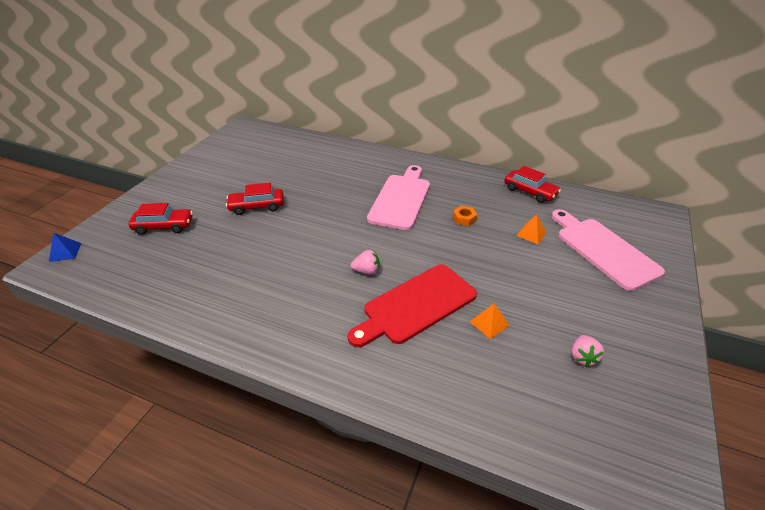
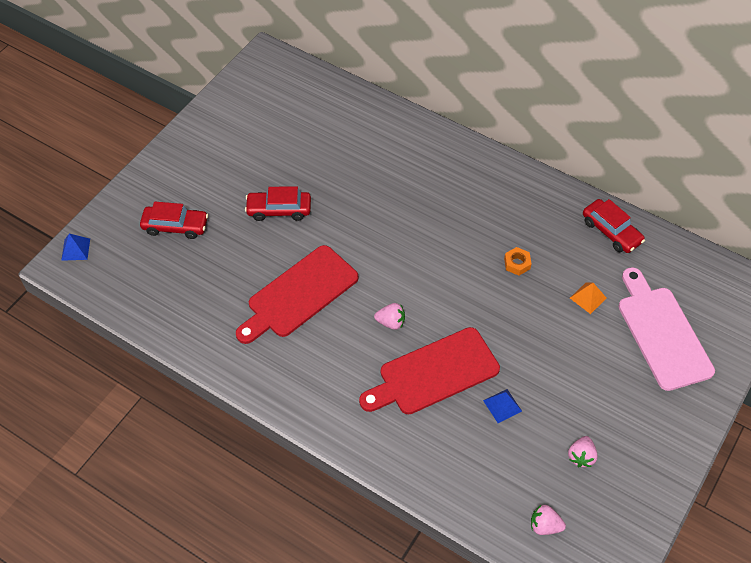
camera: 10 degrees right, 15 degrees up
(278, 260) = (299, 294): none -> red cutting board
(401, 199) = (449, 221): pink cutting board -> none
(489, 323) = (502, 405): orange pyramid -> blue pyramid
(577, 433) = (544, 526): none -> pink strawberry

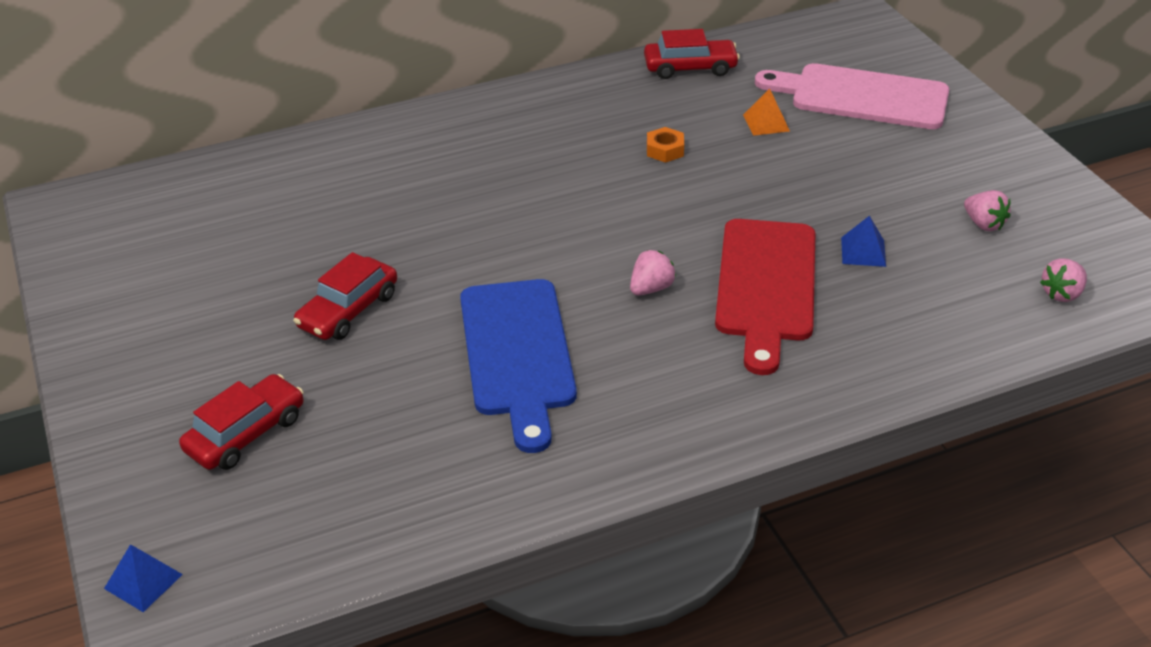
camera: 55 degrees left, 15 degrees down
(299, 294) = (517, 354): red cutting board -> blue cutting board

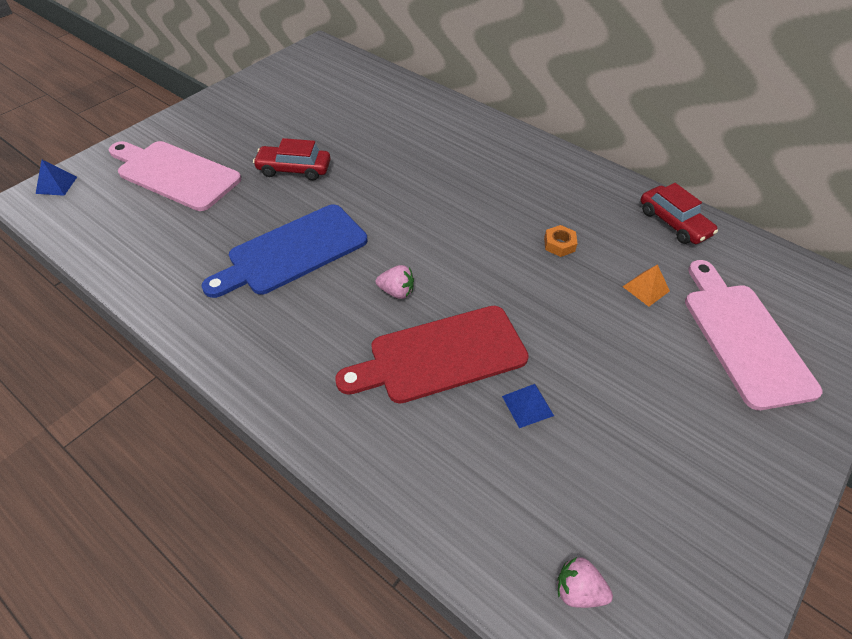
camera: 60 degrees right, 10 degrees up
(246, 433) = (175, 174): red car -> pink cutting board
(983, 224) = (636, 488): pink strawberry -> none

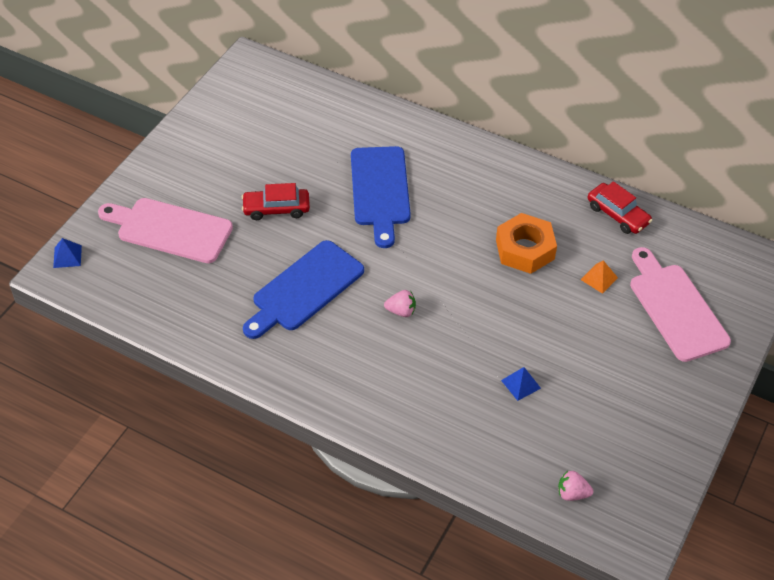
camera: 10 degrees left, 0 degrees up
(410, 166) = (380, 190): none -> blue cutting board
(441, 355) = (449, 357): red cutting board -> none
(559, 244) = (525, 249): orange nut -> orange nut, size x2.16

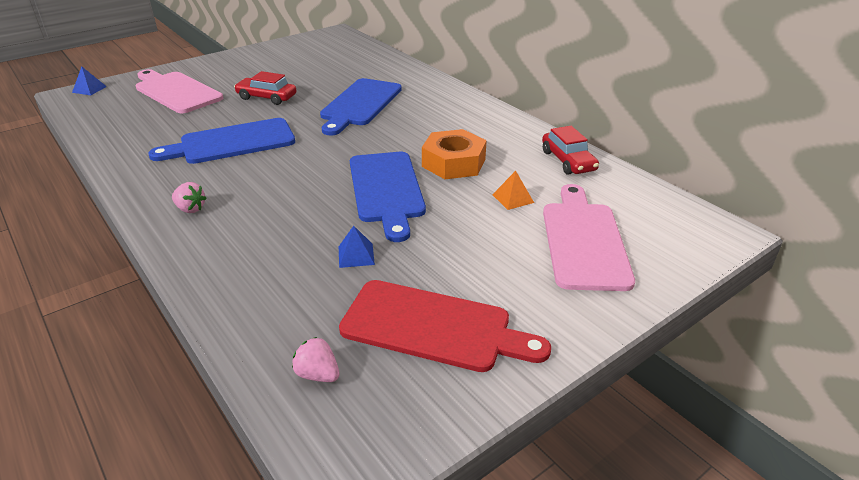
camera: 25 degrees right, 15 degrees down
(401, 311) = (296, 174): pink strawberry -> pink strawberry (190, 209)
(492, 304) = (386, 190): none -> blue cutting board
(619, 428) = (433, 327): none -> red cutting board

